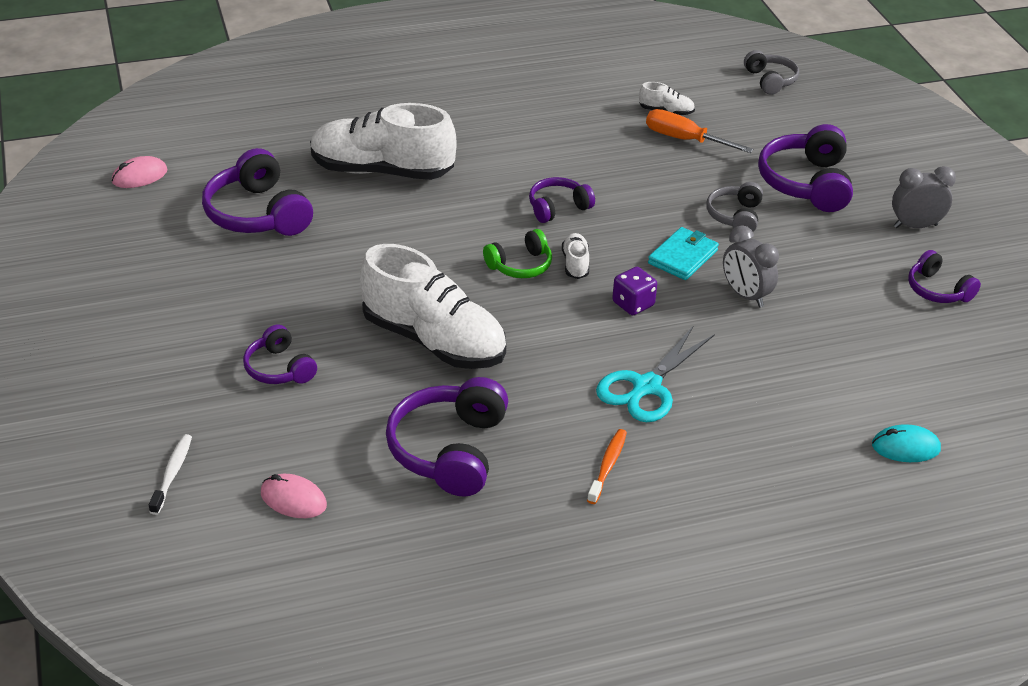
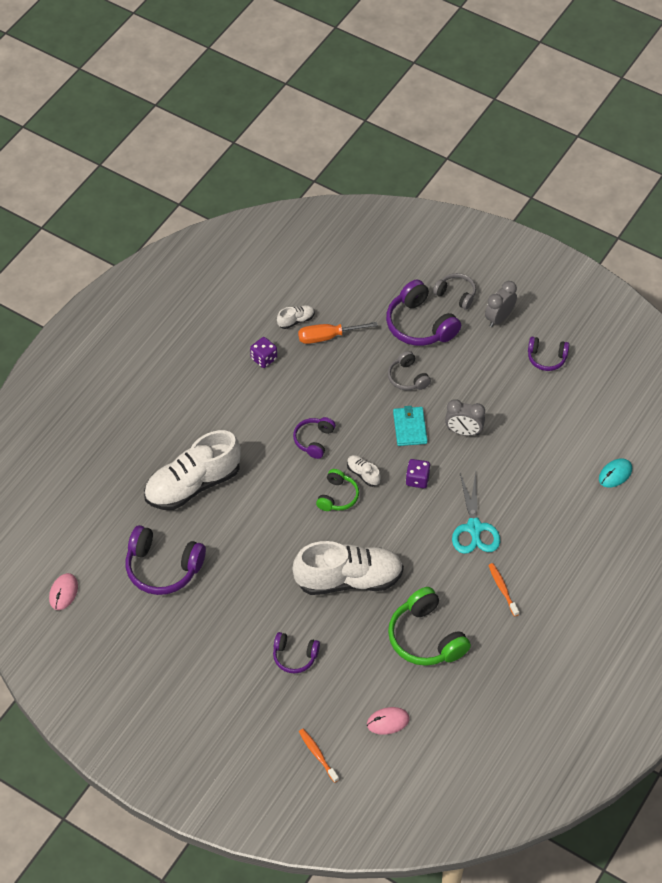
camera: 40 degrees left, 15 degrees up
(172, 473) = (317, 754): white toothbrush -> orange toothbrush
(449, 450) = (426, 637): purple headphones -> green headphones
(591, 121) = (264, 358): none -> purple dice
(770, 80) = (327, 251): grey headphones -> grey headphones (456, 294)

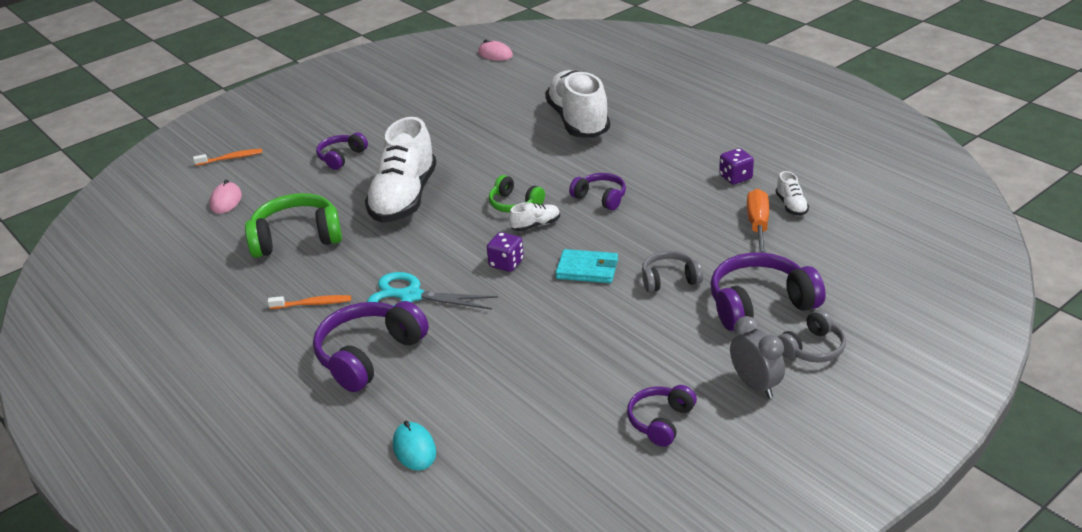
camera: 110 degrees right, 20 degrees down
(163, 568) = (490, 99): purple headphones -> purple headphones (369, 355)
(463, 432) = (560, 313): grey clock -> none

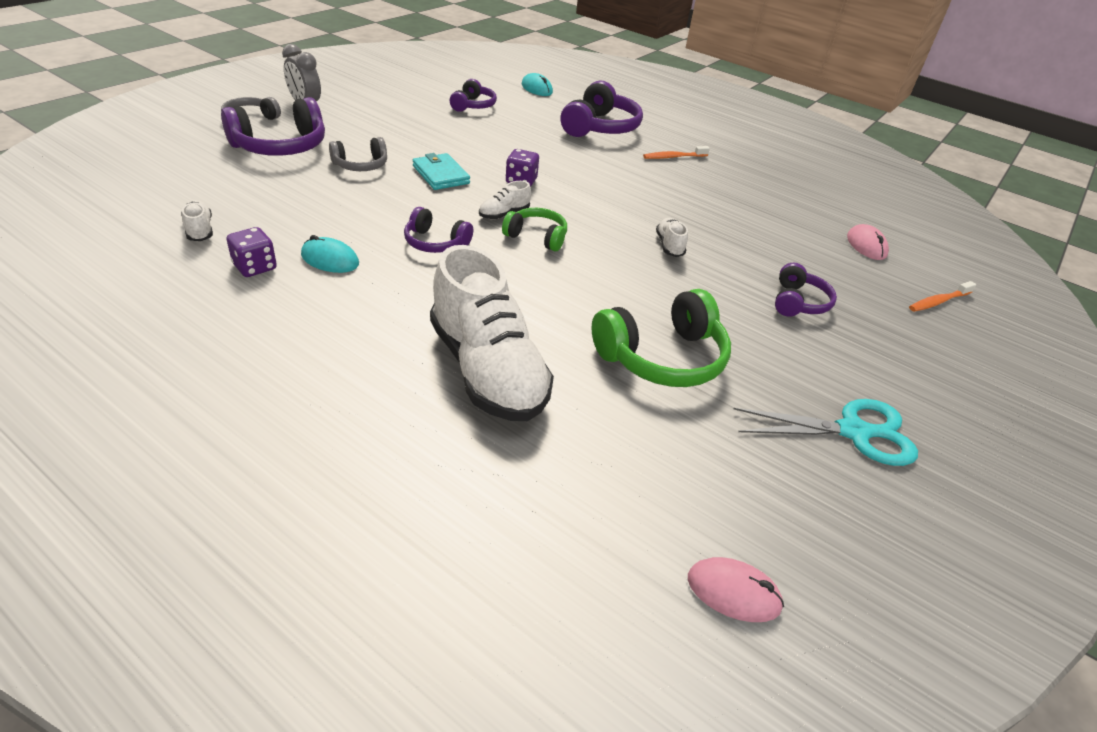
camera: 160 degrees right, 5 degrees up
(296, 238) = (745, 207): green headphones -> green headphones (662, 357)
(404, 198) = (669, 245): white shoe -> white shoe, size x0.41
(410, 296) = (595, 159): turquoise scissors -> turquoise scissors (854, 432)
(587, 269) = (441, 175): turquoise wallet -> turquoise wallet turned 60 degrees clockwise
(660, 421) = (378, 93): purple headphones -> purple headphones (473, 105)
(682, 183) = (330, 259): none -> turquoise mouse
(758, 226) = (252, 209): orange screwdriver -> none

